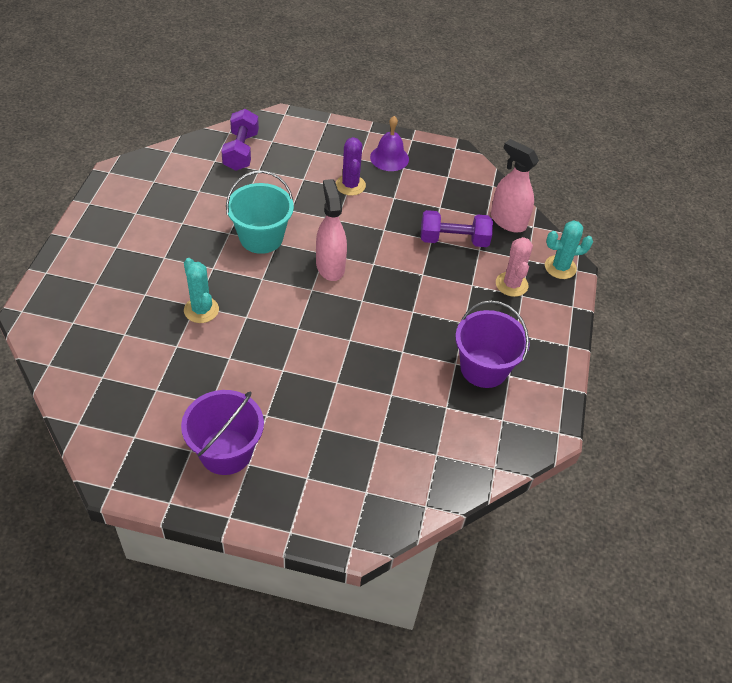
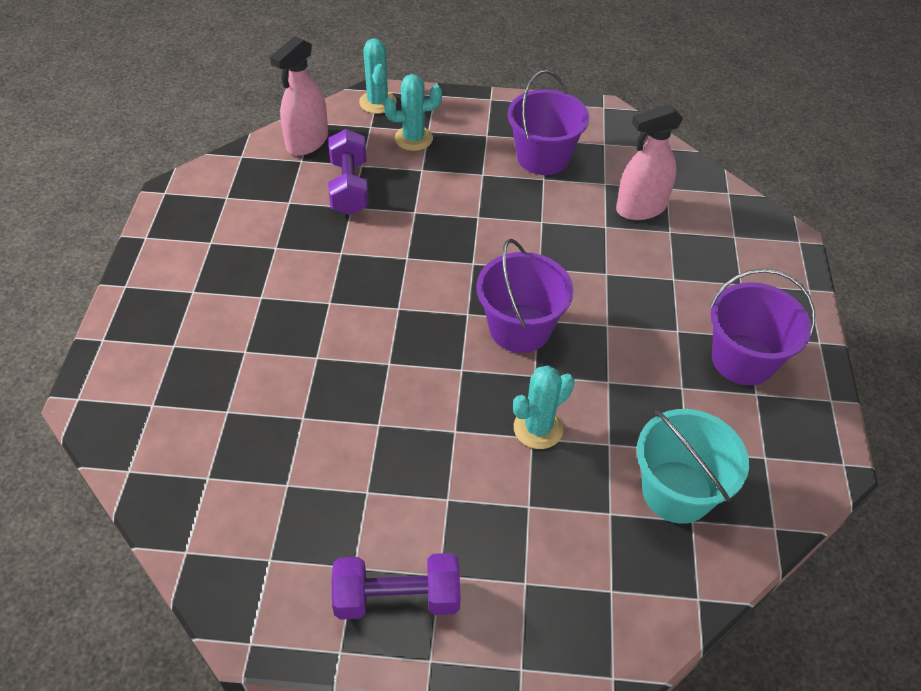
camera: 95 degrees left, 0 degrees up
(241, 151) = (181, 443): purple dumbbell -> purple dumbbell (397, 597)
(261, 238) = (381, 383): turquoise bucket -> turquoise bucket (677, 491)
(291, 316) = (520, 328): none -> purple bucket
(330, 266) = (421, 299): pink spray bottle -> pink spray bottle (640, 208)
(350, 185) = (255, 295): purple cactus -> none
(389, 158) = (190, 258): purple bell -> none
(511, 284) = (413, 138): pink cactus -> turquoise cactus

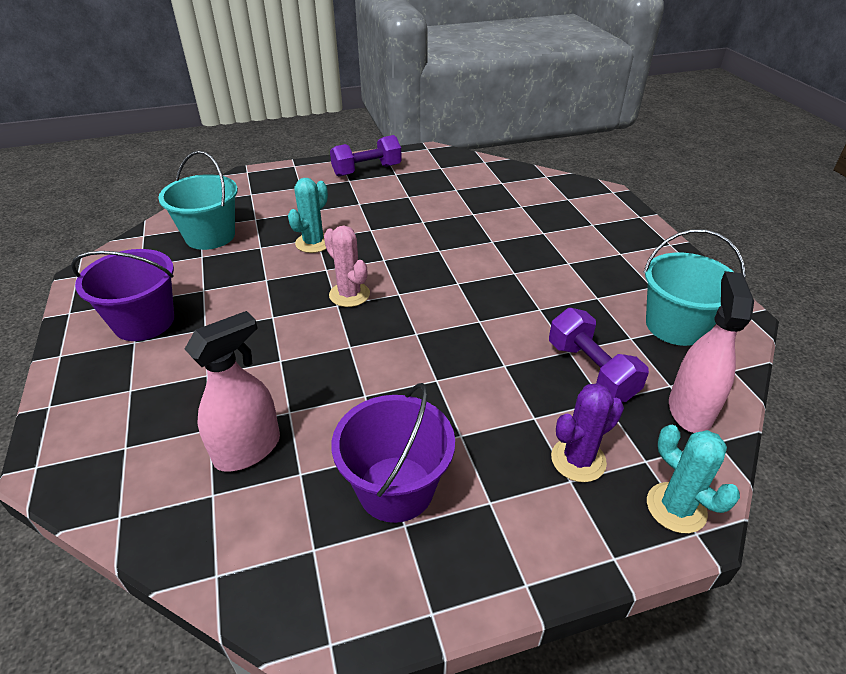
camera: 160 degrees right, 10 degrees down
(239, 200) = (675, 326): none -> turquoise bucket
(413, 138) = (578, 460): turquoise cactus -> purple cactus
(520, 328) = (349, 294): purple bucket -> pink cactus

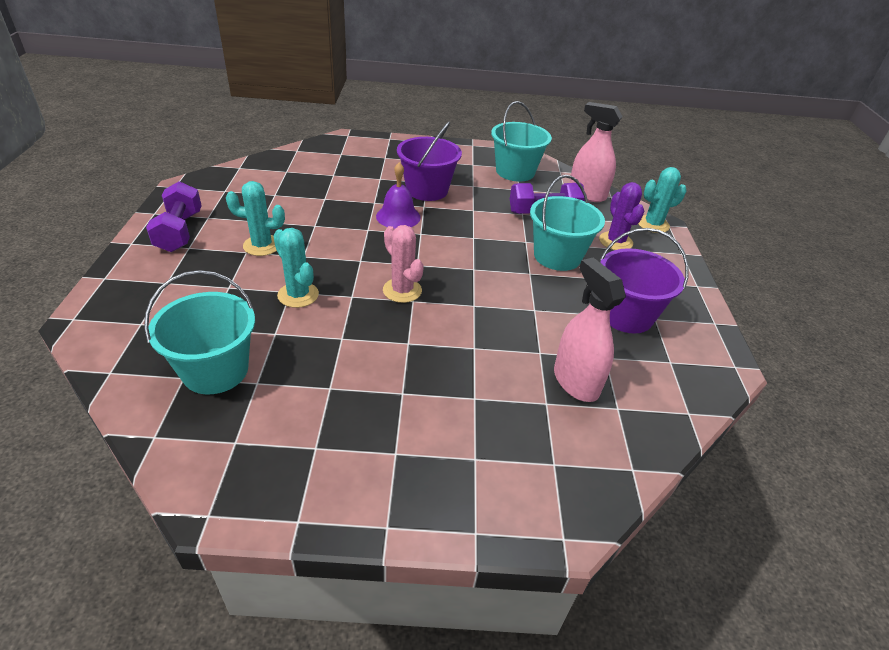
camera: 75 degrees left, 0 degrees up
(144, 321) = (362, 442): purple bucket -> purple bucket (427, 190)
(349, 294) = (402, 290): pink cactus -> pink cactus turned 75 degrees clockwise
(372, 207) = (262, 245): none -> turquoise cactus
(477, 261) = (398, 216): none -> purple bell
(490, 399) = (557, 256): none -> turquoise bucket

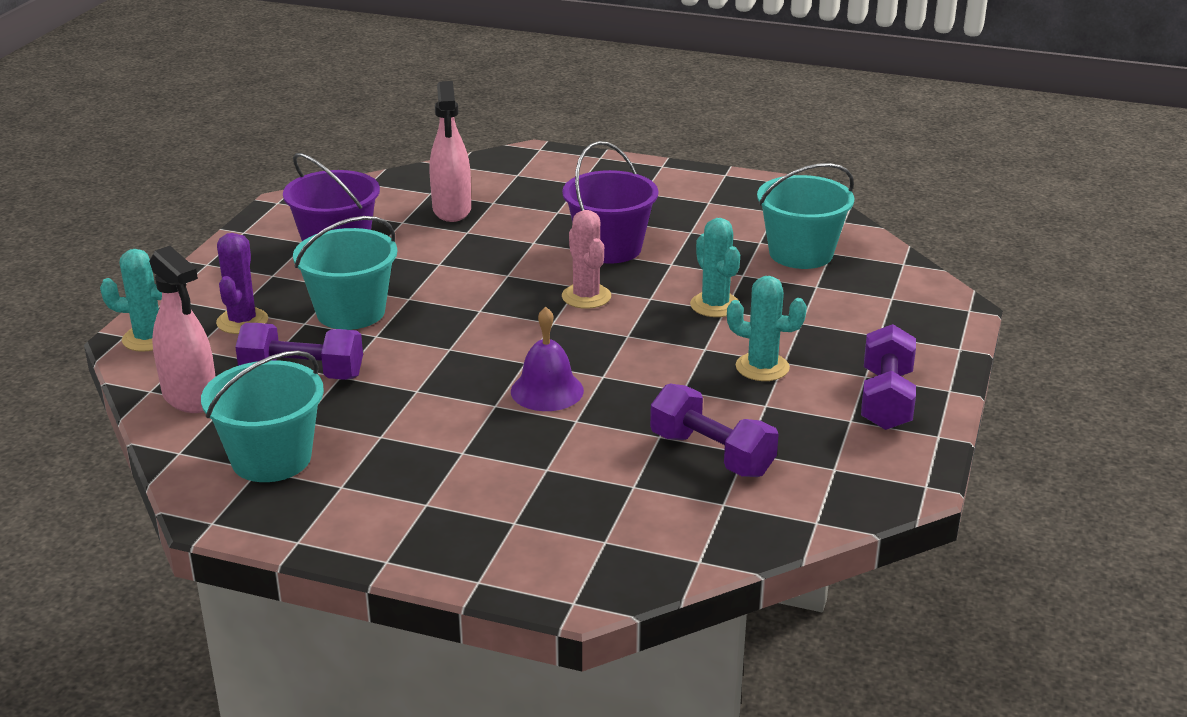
camera: 160 degrees left, 10 degrees down
(293, 191) = (711, 454): none -> purple dumbbell
(427, 190) = (471, 434): purple bucket -> purple bucket (610, 248)

